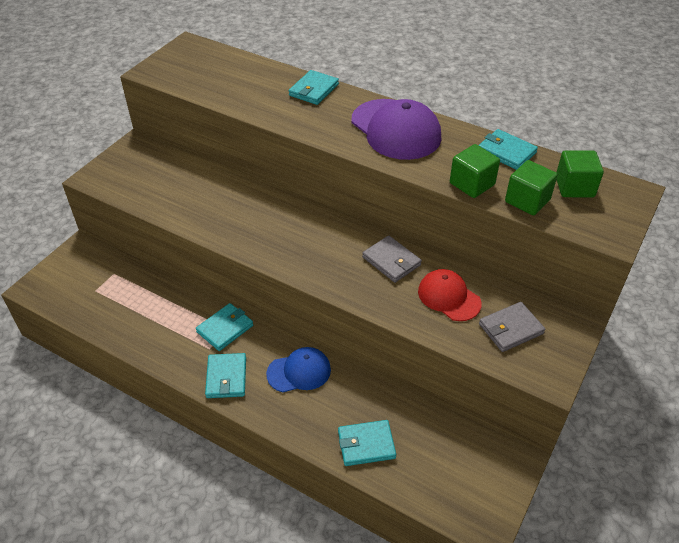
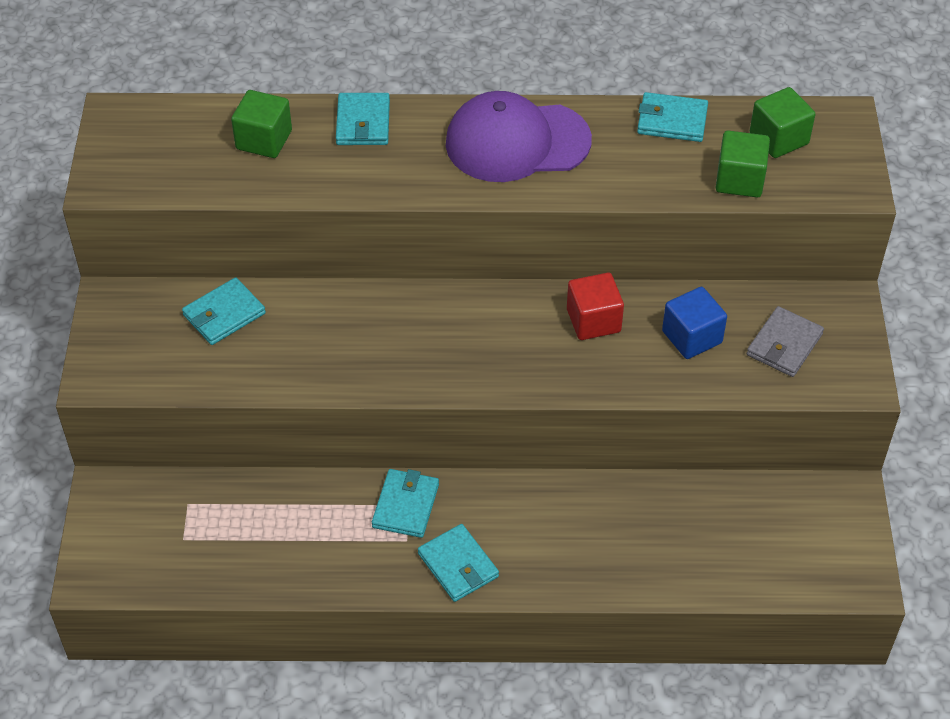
camera: 30 degrees left, 5 degrees up
(299, 372) = (541, 514): blue cap -> none
(366, 444) = (681, 560): turquoise wallet -> turquoise wallet (224, 314)
(391, 261) = (593, 320): grey wallet -> red cube
(395, 129) = (517, 142): purple cap -> purple cap turned 150 degrees clockwise
(449, 297) = (692, 337): red cap -> blue cube
(472, 184) = (663, 183): green cube -> green cube (264, 140)

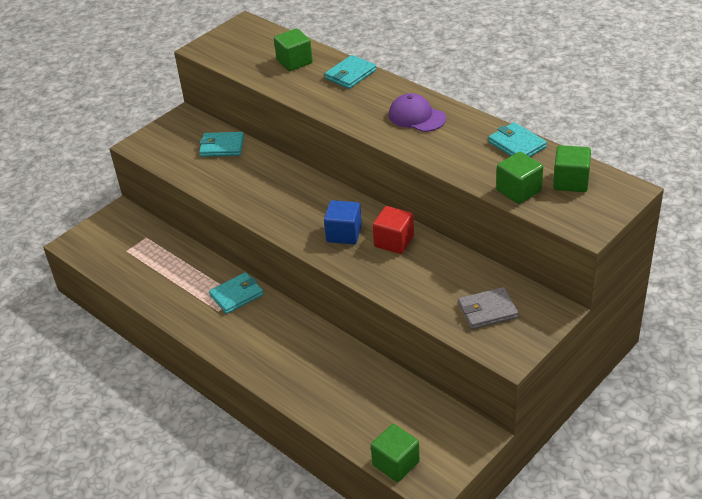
camera: 45 degrees right, 10 degrees down
(458, 565) = (227, 337): turquoise wallet -> none
(517, 142) = (416, 117): purple cap -> purple cap, size x0.61
(692, 337) = (438, 278): blue cube -> blue cube (344, 234)
(807, 583) = (396, 463): none -> green cube

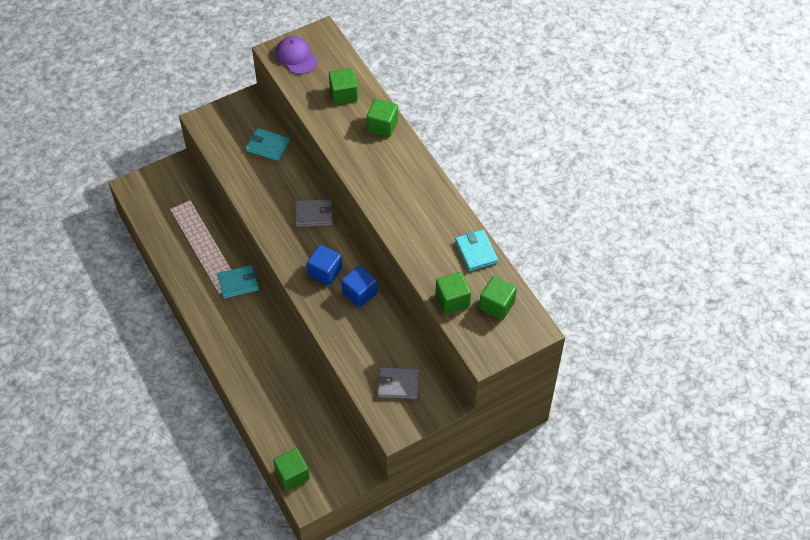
camera: 15 degrees right, 15 degrees up
(304, 188) = (314, 214): none -> grey wallet
(350, 74) = (382, 126): turquoise wallet -> green cube
(394, 241) = (359, 293): red cube -> blue cube
(416, 117) = (413, 193): purple cap -> purple cap (296, 57)

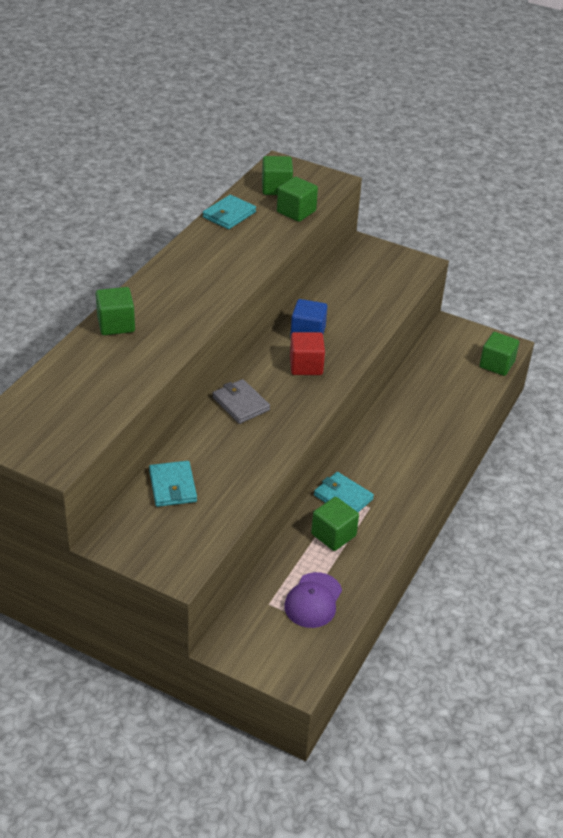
camera: 125 degrees left, 15 degrees down
(296, 57) = (53, 438): purple cap -> purple cap (313, 600)
(325, 272) = (306, 366): blue cube -> red cube
(343, 94) = (89, 371): green cube -> green cube (333, 535)
(398, 384) = (378, 276): grey wallet -> none

